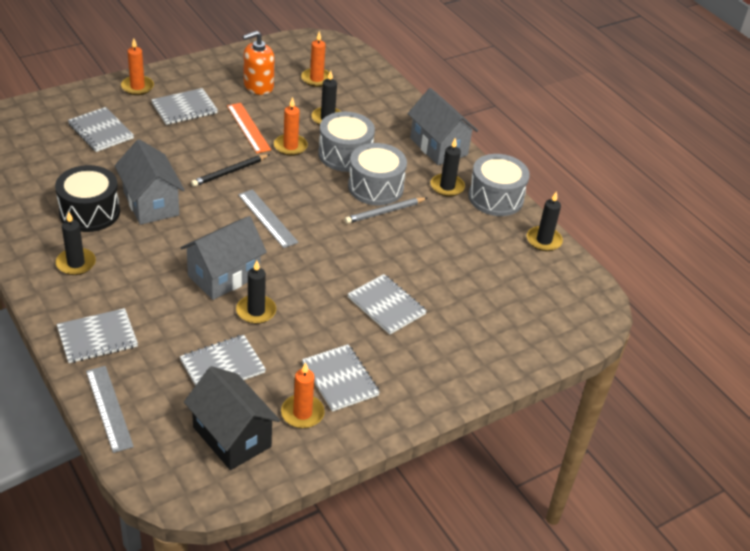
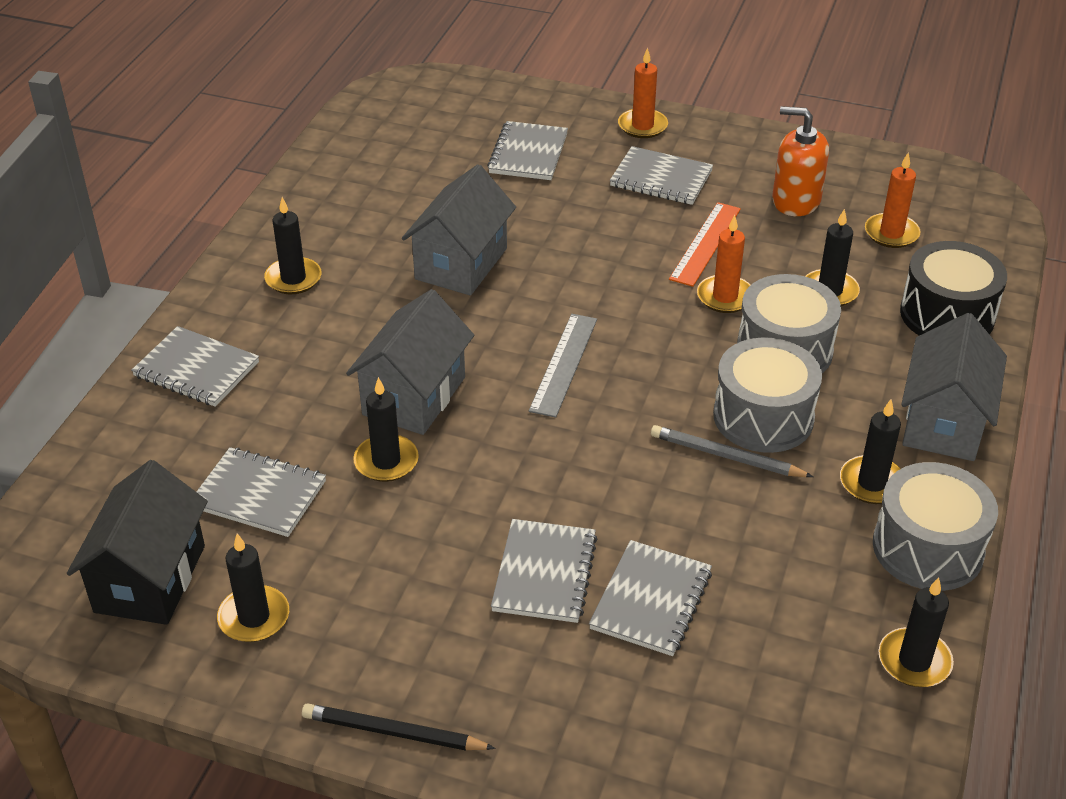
camera: 55 degrees right, 0 degrees up
(89, 212) = (386, 233): black drum -> black drum (947, 315)
(108, 408) = (97, 449): grey ruler -> none
(224, 276) = (414, 396): grey house -> grey house turned 75 degrees counterclockwise
(230, 172) = (602, 282): black pencil -> black pencil (393, 732)
(302, 413) = (254, 617): orange candle -> black candle
(340, 379) = (353, 615): grey notebook -> grey notebook (651, 600)

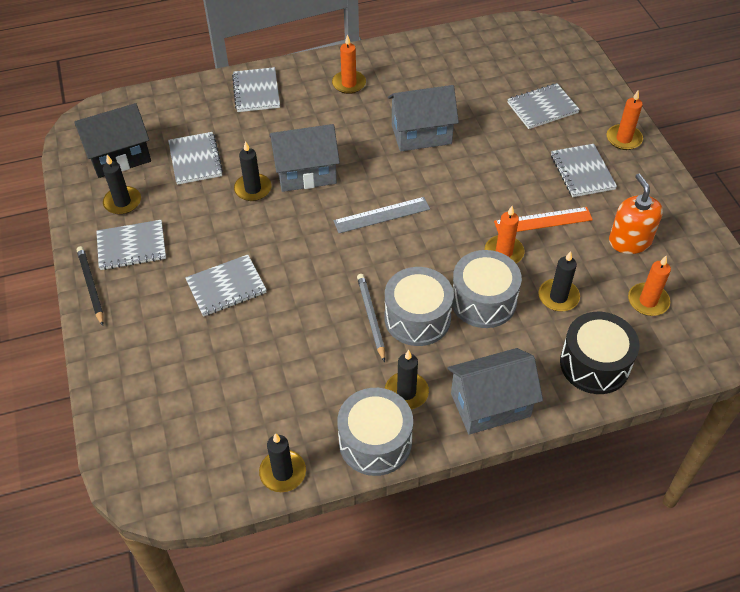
camera: 55 degrees right, 10 degrees up
(293, 278) = (349, 84): black candle -> orange candle
(651, 600) = (240, 338): grey notebook -> grey notebook (132, 246)

